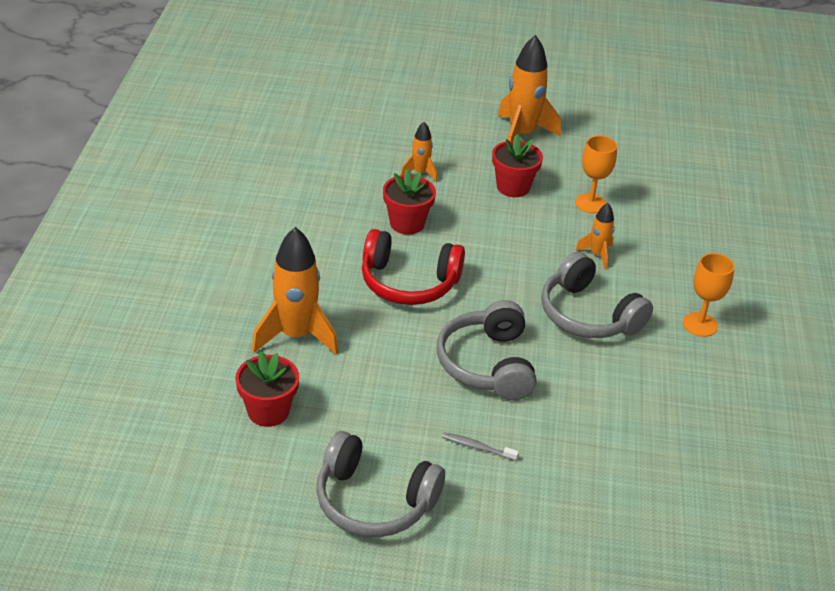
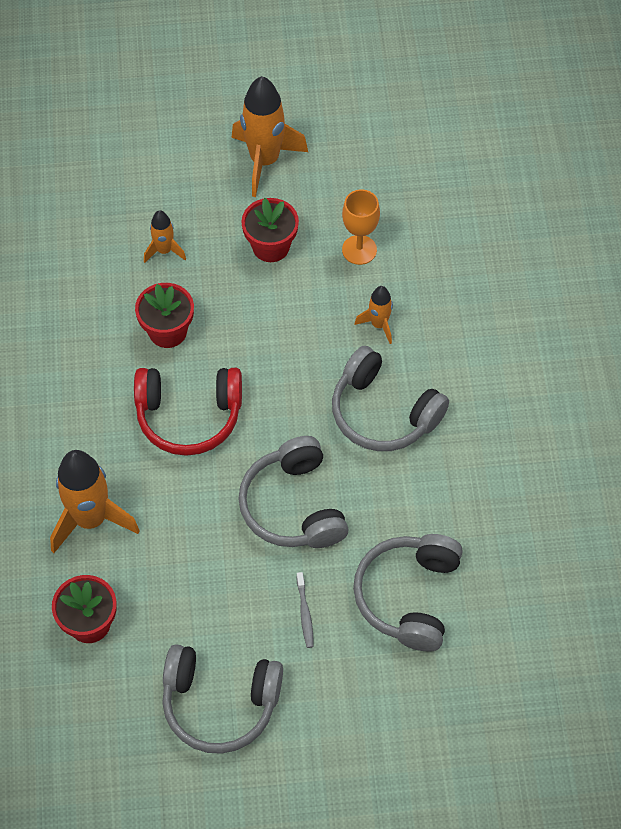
camera: 10 degrees left, 20 degrees up
(477, 447) = (305, 613): grey toothbrush -> grey toothbrush turned 105 degrees counterclockwise
(583, 455) = (408, 596): none -> grey headphones
(700, 324) = (499, 396): orange goblet -> none

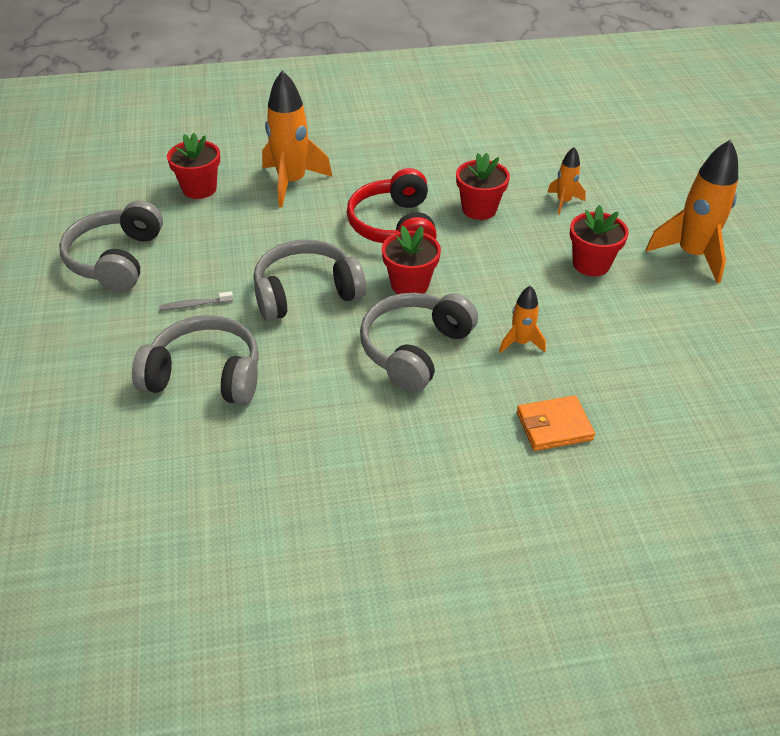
camera: 85 degrees right, 15 degrees down
(288, 409) = (410, 284): none -> red flower pot
(359, 250) = (609, 325): orange goblet -> none
(481, 316) = (554, 426): none -> orange wallet

